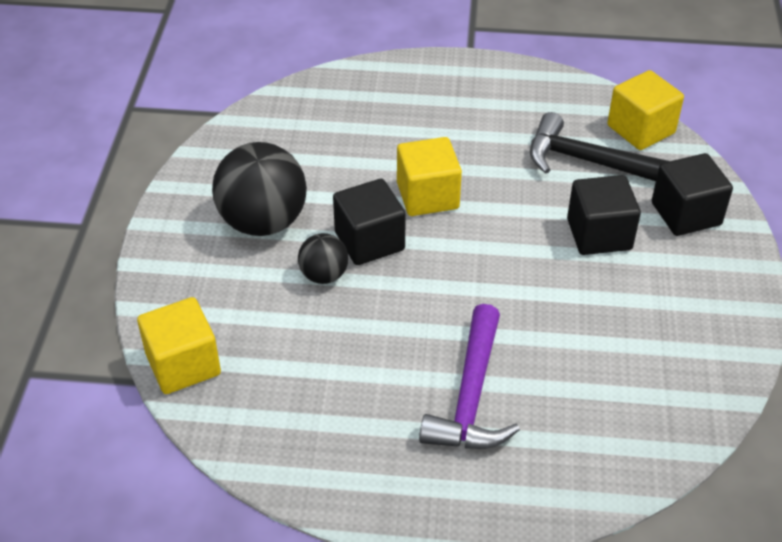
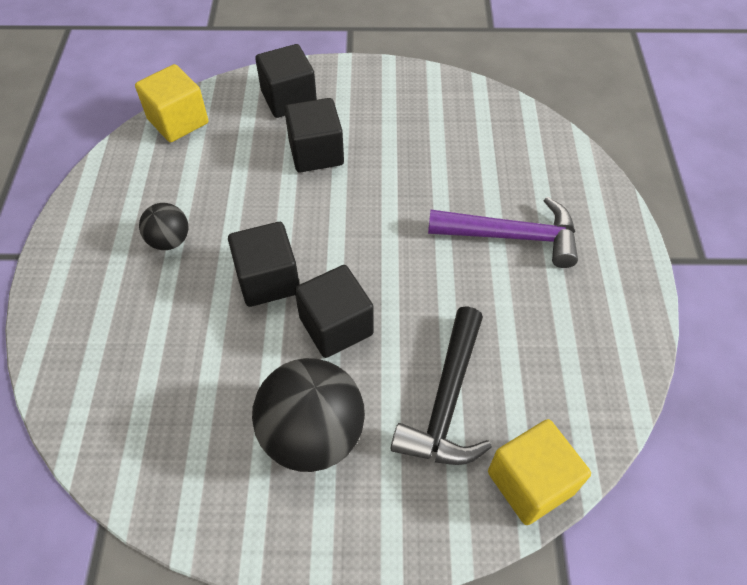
camera: 95 degrees left, 10 degrees up
(324, 275) = (388, 362): black ball -> black ball (169, 240)
(427, 196) = (268, 280): yellow cube -> black cube
(587, 161) = (220, 158): black hammer -> black hammer (446, 401)

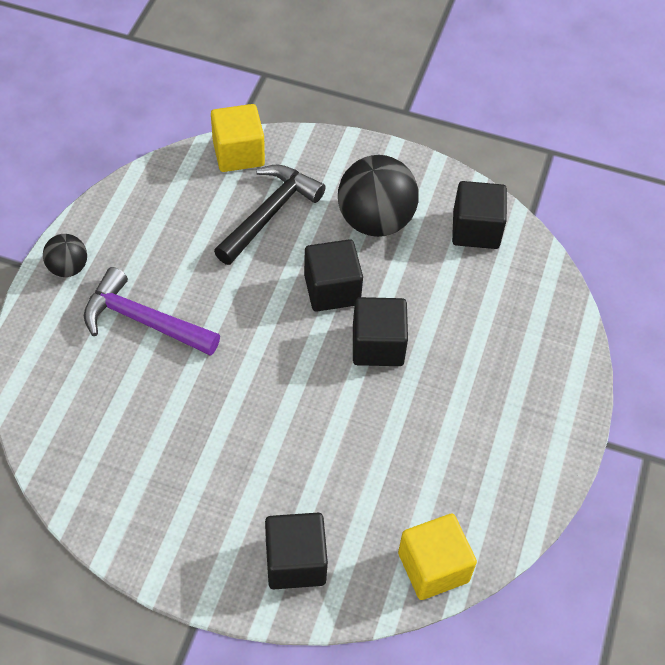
camera: 165 degrees left, 0 degrees up
(169, 240) = (461, 411): black ball -> black ball (68, 268)
(316, 153) = (289, 472): black cube -> black cube (476, 229)

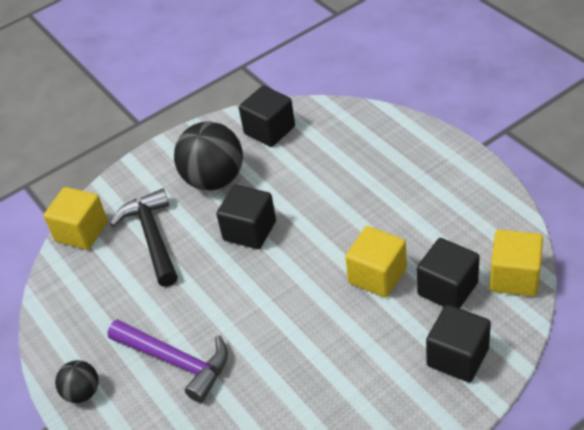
camera: 45 degrees left, 10 degrees down
(143, 320) = (176, 362): purple hammer -> purple hammer turned 120 degrees counterclockwise
(350, 435) = (377, 275): none -> yellow cube
(378, 345) = (317, 226): black cube -> black cube (447, 289)

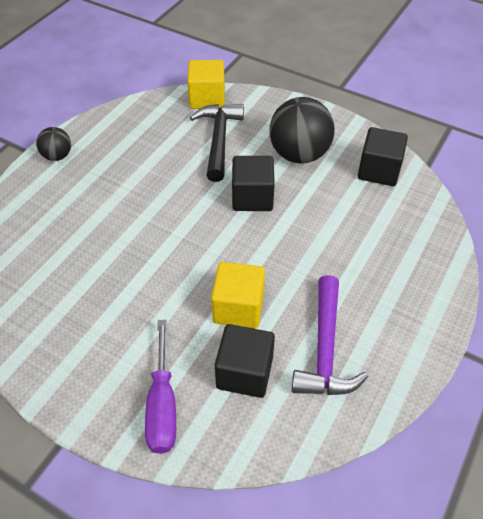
camera: 60 degrees right, 5 degrees up
(152, 237) = (219, 139): black hammer -> black hammer turned 45 degrees counterclockwise
(176, 362) = (99, 199): purple hammer -> purple hammer (325, 350)
(457, 357) = (162, 405): black cube -> purple screwdriver
(514, 277) = (284, 433): yellow cube -> none

